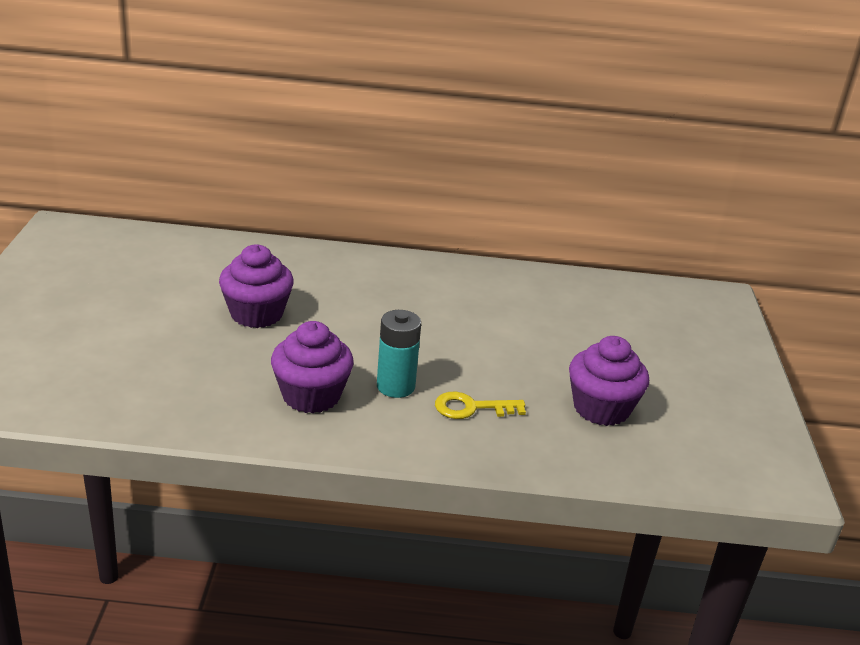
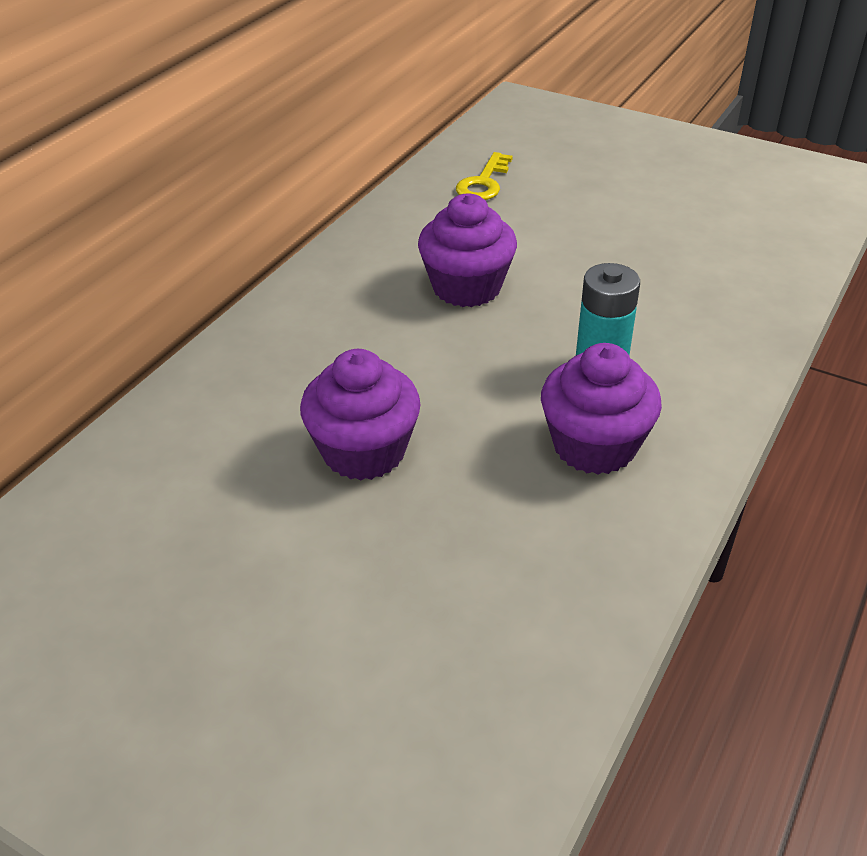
camera: 60 degrees left, 10 degrees up
(471, 408) = (665, 321): yellow key -> yellow key (484, 183)
(601, 408) = (694, 236): purple cupcake -> purple cupcake (466, 287)

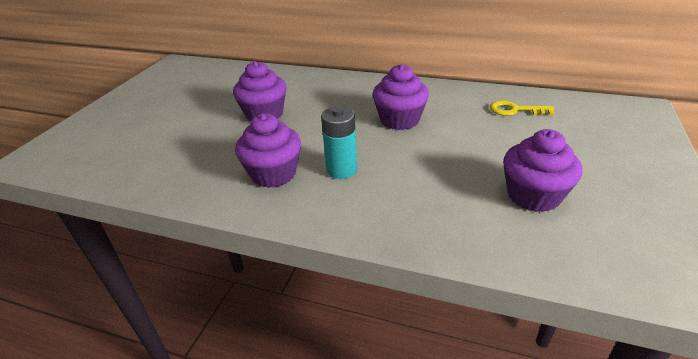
camera: 80 degrees right, 5 degrees down
(692, 223) = (533, 195): none -> purple cupcake

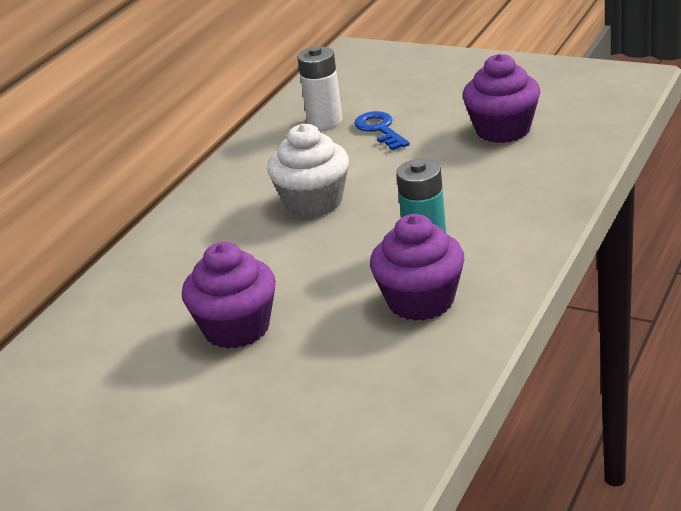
camera: 80 degrees left, 5 degrees down
(399, 120) = (313, 202): purple cupcake -> white cupcake
(510, 134) = (380, 129): none -> blue key
(515, 110) = (324, 121): yellow key -> white battery

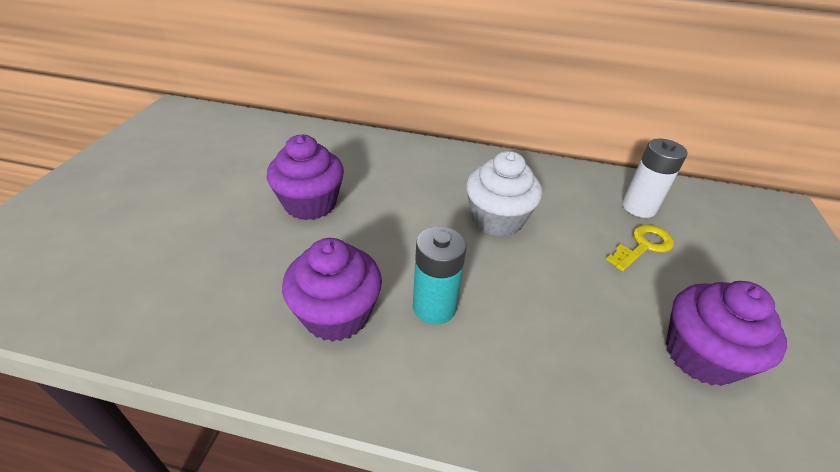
camera: 70 degrees right, 10 degrees up
(380, 129) = (643, 246): blue key -> yellow key

